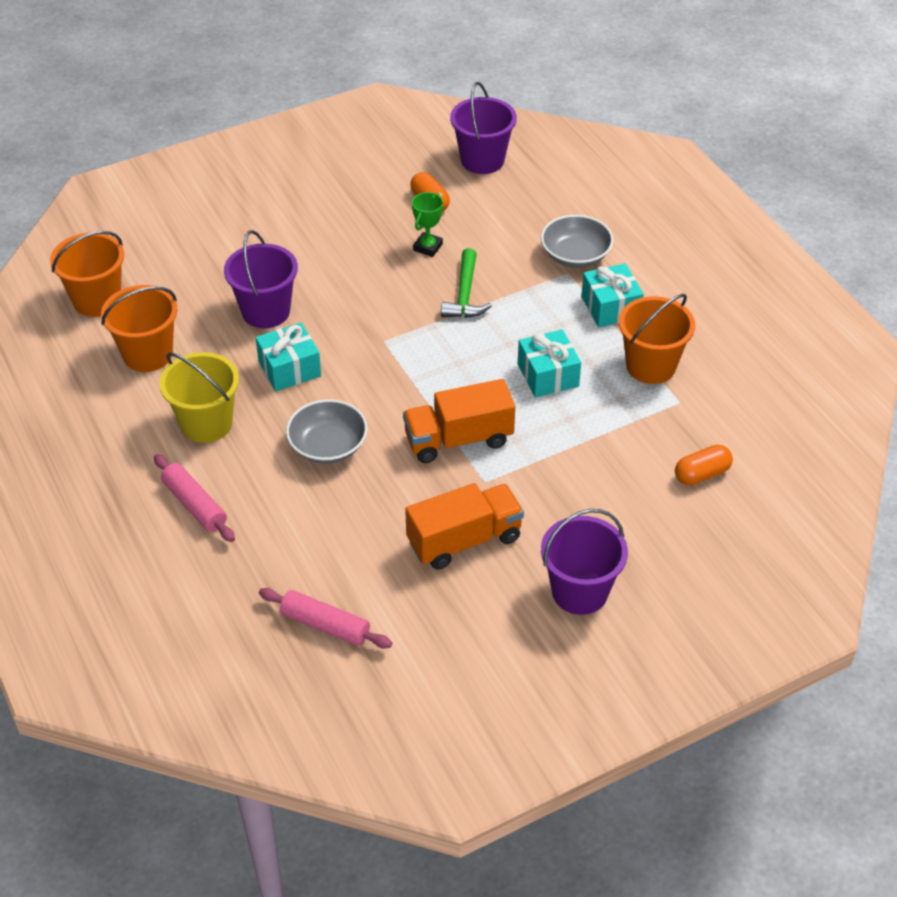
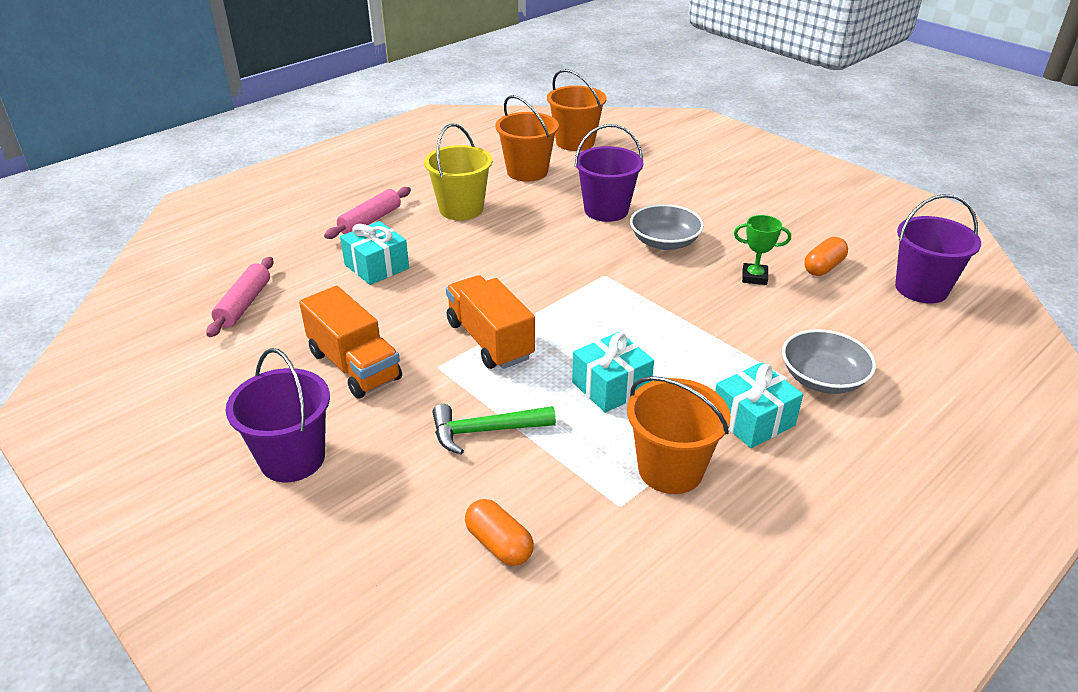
camera: 75 degrees right, 10 degrees down
(289, 369) = (542, 234): turquoise gift -> turquoise gift (376, 266)
(328, 446) = (455, 269): grey bowl -> grey bowl (664, 242)
(465, 294) = (701, 311): green hammer -> green hammer (485, 431)

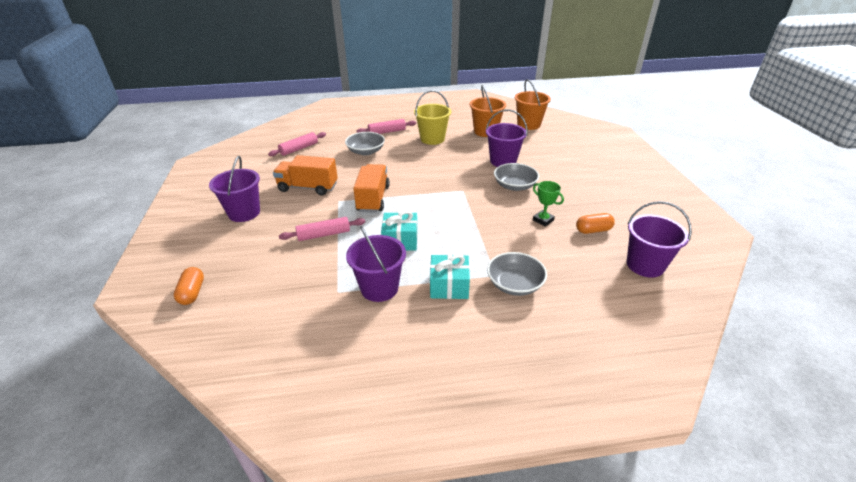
camera: 35 degrees right, 0 degrees up
(354, 366) = (308, 187): orange truck -> orange truck turned 105 degrees clockwise
(376, 266) = (366, 151): turquoise gift -> grey bowl
(485, 431) = (324, 234): green hammer -> pink rolling pin
(499, 544) = (272, 281): orange capsule -> orange capsule (192, 293)
(670, 469) = (379, 288): orange bucket -> purple bucket

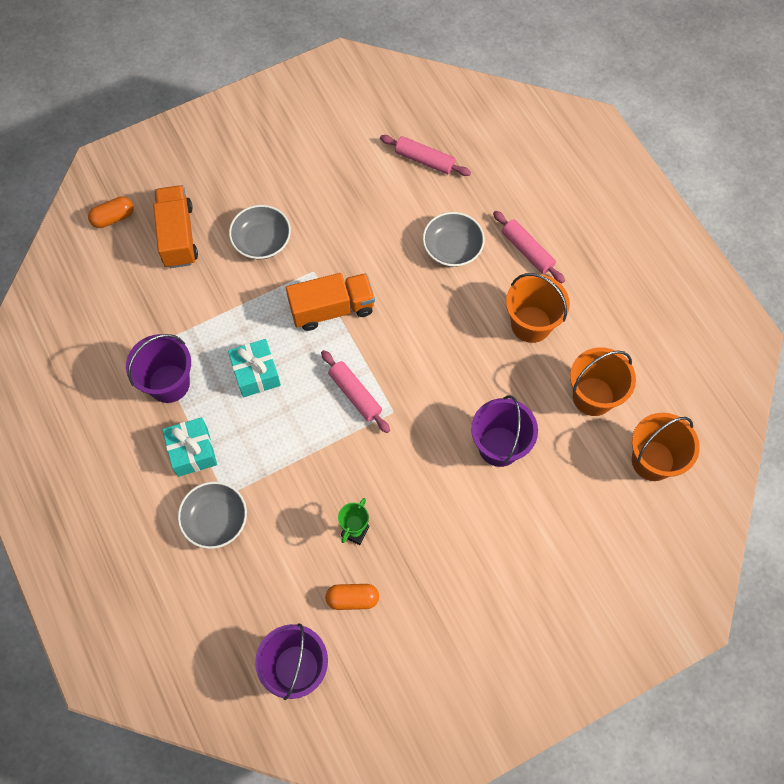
camera: 70 degrees right, 30 degrees up
(244, 213) = (253, 184): purple bucket -> none
(308, 187) = (330, 222): orange truck -> orange truck (178, 236)
(324, 234) = (240, 288): pink rolling pin -> pink rolling pin (355, 394)
(432, 139) = (531, 324): yellow bucket -> orange bucket
(514, 186) = (430, 478): grey bowl -> grey bowl (262, 241)
(593, 230) = (352, 599): orange capsule -> orange capsule turned 60 degrees counterclockwise

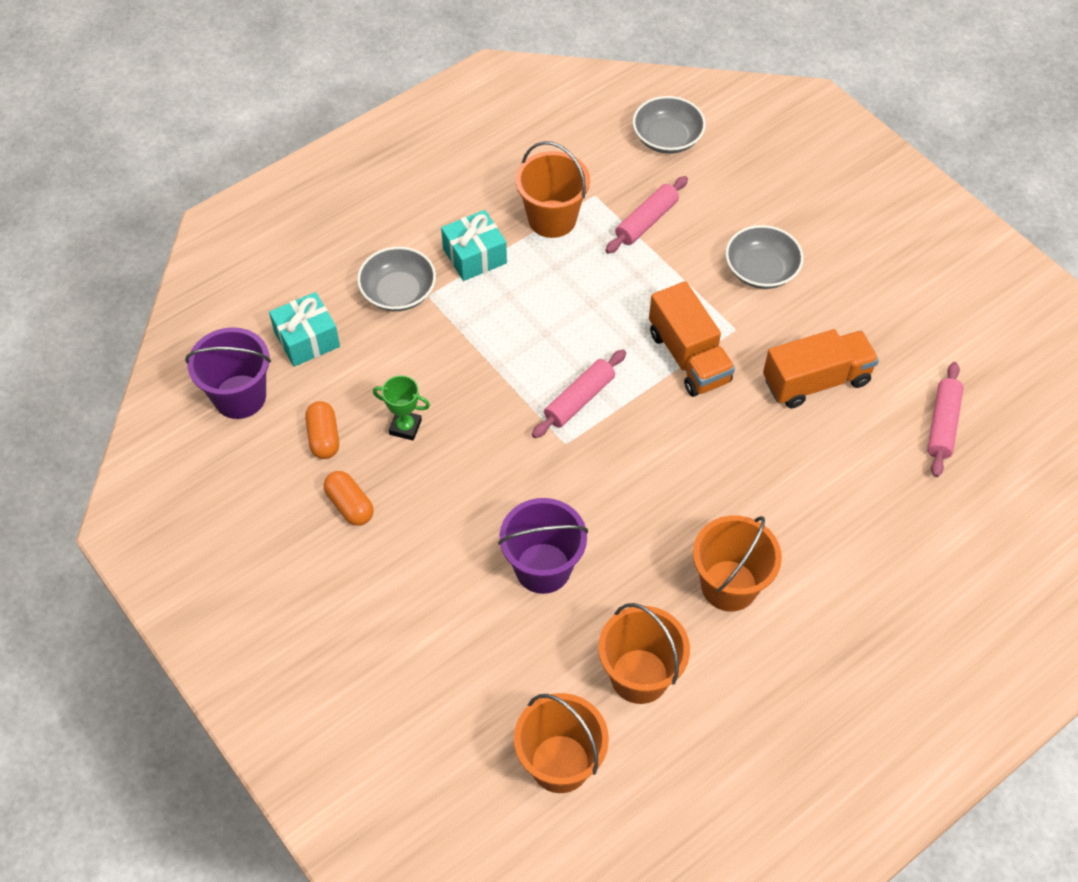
camera: 80 degrees right, 10 degrees down
(113, 218) = (746, 127): orange capsule -> orange capsule (350, 505)
(169, 383) = (552, 219): purple bucket -> orange bucket
(178, 236) = (742, 189): orange truck -> orange truck (816, 381)
(256, 373) = (583, 296): turquoise gift -> turquoise gift (307, 339)
(452, 248) = (817, 476): grey bowl -> grey bowl (667, 138)
(527, 251) = (841, 567): pink rolling pin -> pink rolling pin (646, 221)

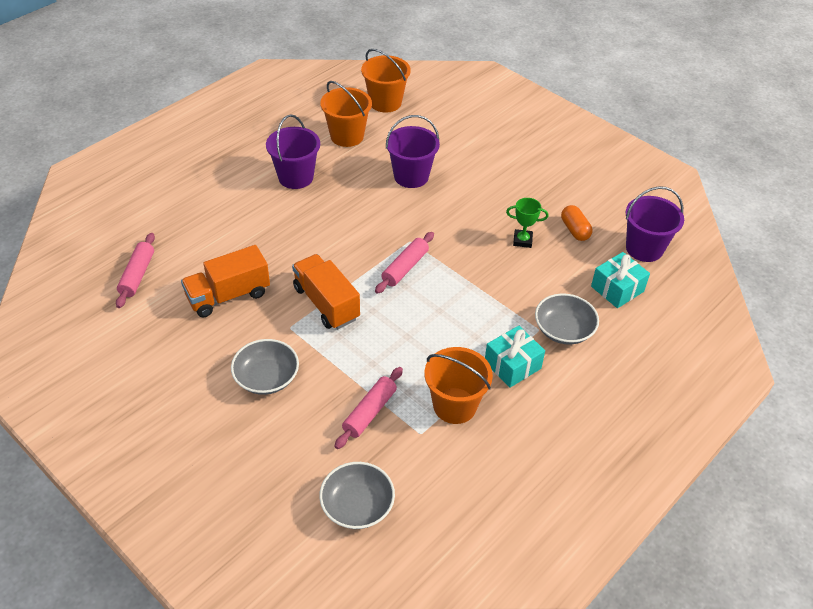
camera: 170 degrees right, 10 degrees down
(350, 505) = (541, 196): orange capsule -> none
(729, 585) = (296, 177): orange bucket -> purple bucket

